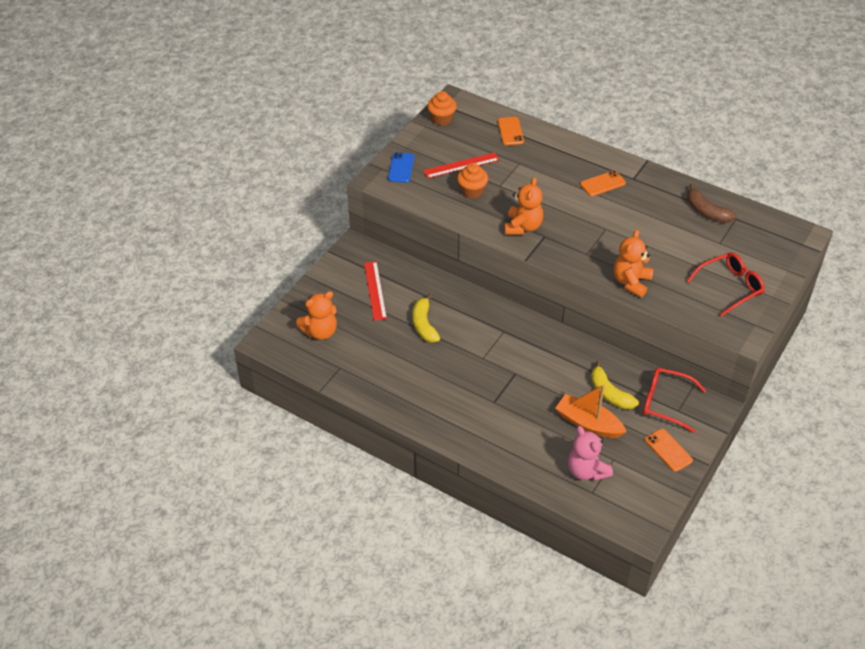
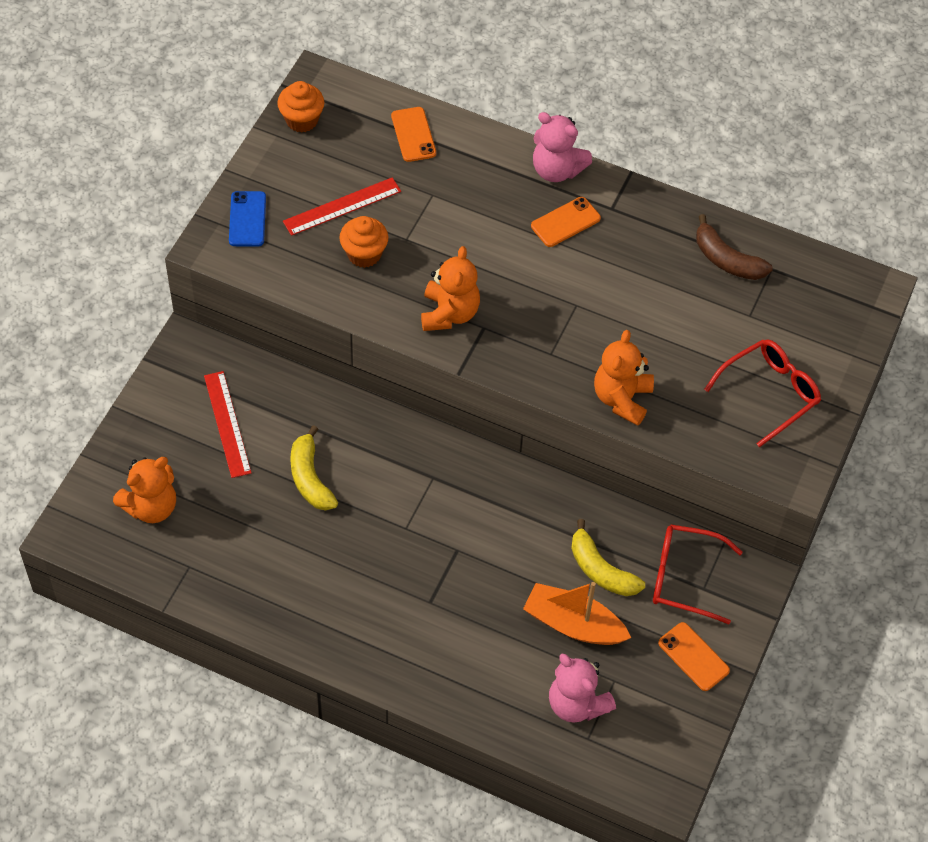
camera: 10 degrees left, 10 degrees up
(599, 156) = (556, 170): none -> pink teddy bear

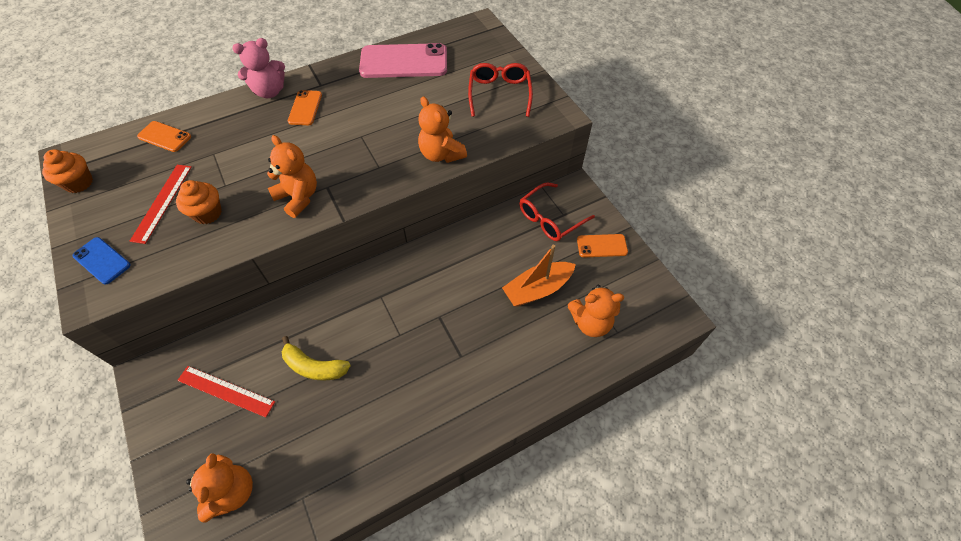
camera: 50 degrees left, 0 degrees up
(577, 704) = (590, 322): pink teddy bear -> orange teddy bear
(601, 570) = (514, 253): yellow banana -> none
(726, 260) = (404, 62): brown banana -> pink phone

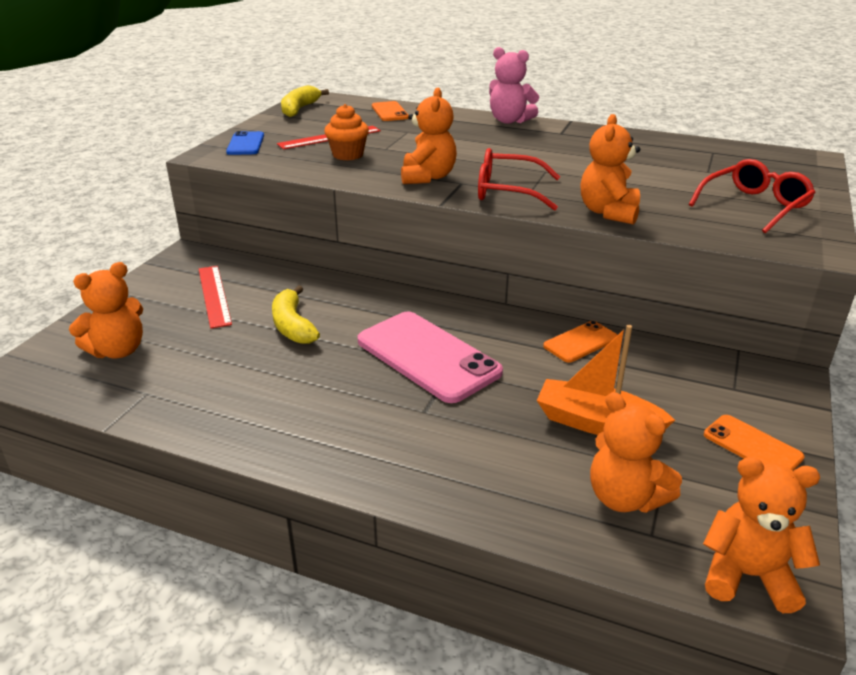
camera: 50 degrees right, 25 degrees down
(79, 183) = (299, 109): orange cupcake -> yellow banana
(305, 108) = (523, 139): orange phone -> orange phone (580, 342)
(404, 62) = (671, 149): pink phone -> pink phone (427, 357)
(550, 219) = (708, 381): red glasses -> red glasses (507, 191)
(662, 319) = (747, 575): none -> orange teddy bear

